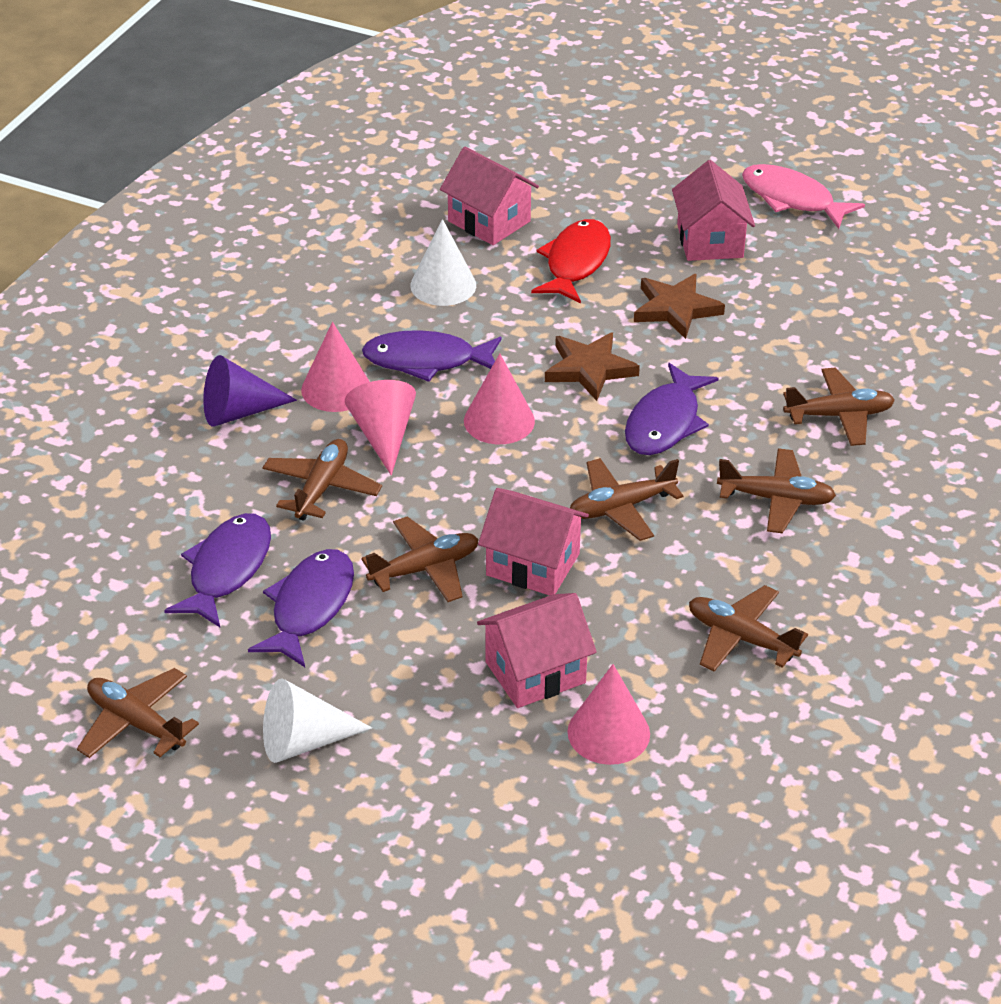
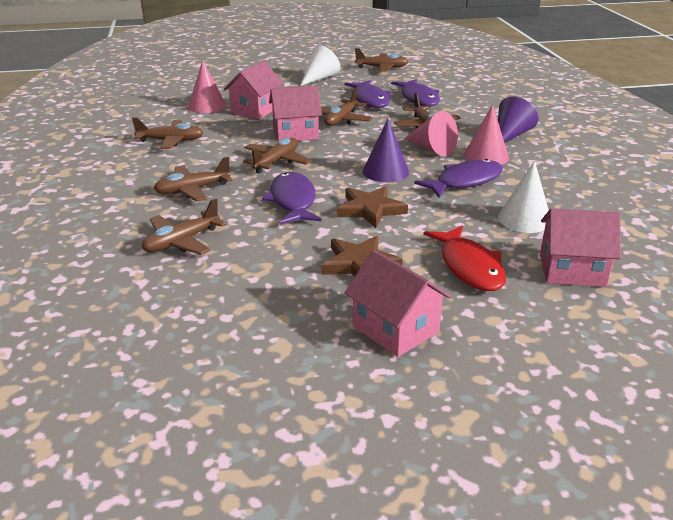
camera: 145 degrees right, 10 degrees down
(499, 421) = (385, 172): pink cone -> purple cone
(792, 199) = (368, 413): pink fish -> none

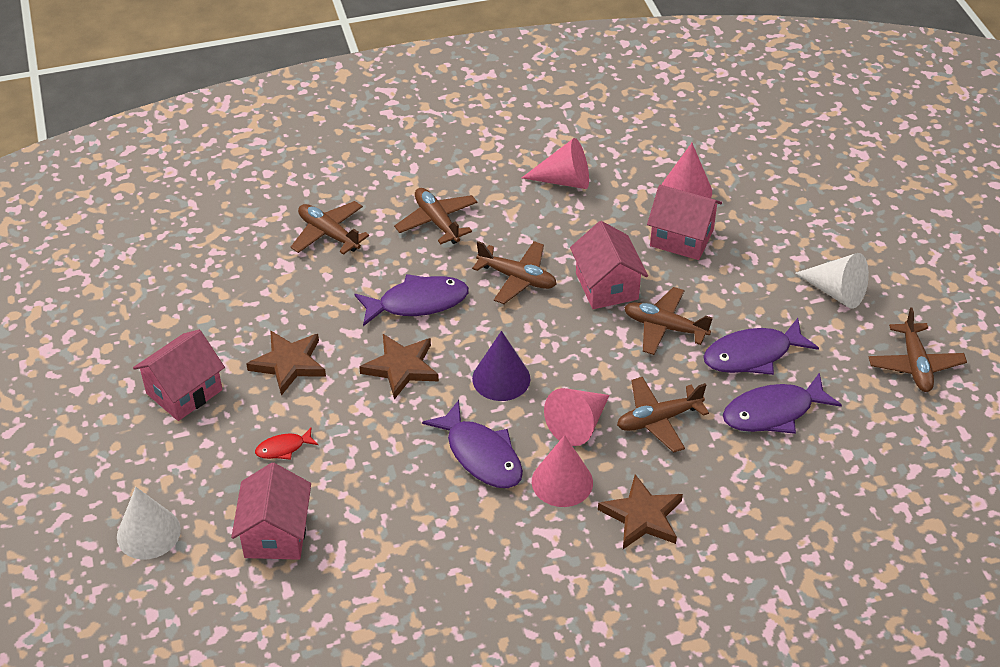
camera: 85 degrees right, 15 degrees up
(171, 141) = (564, 180): brown plane -> pink cone
(469, 267) = (283, 448): red fish -> red fish, size x0.51
(510, 135) = (642, 516): purple cone -> brown star
(524, 219) = (386, 505): white cone -> white cone (148, 533)

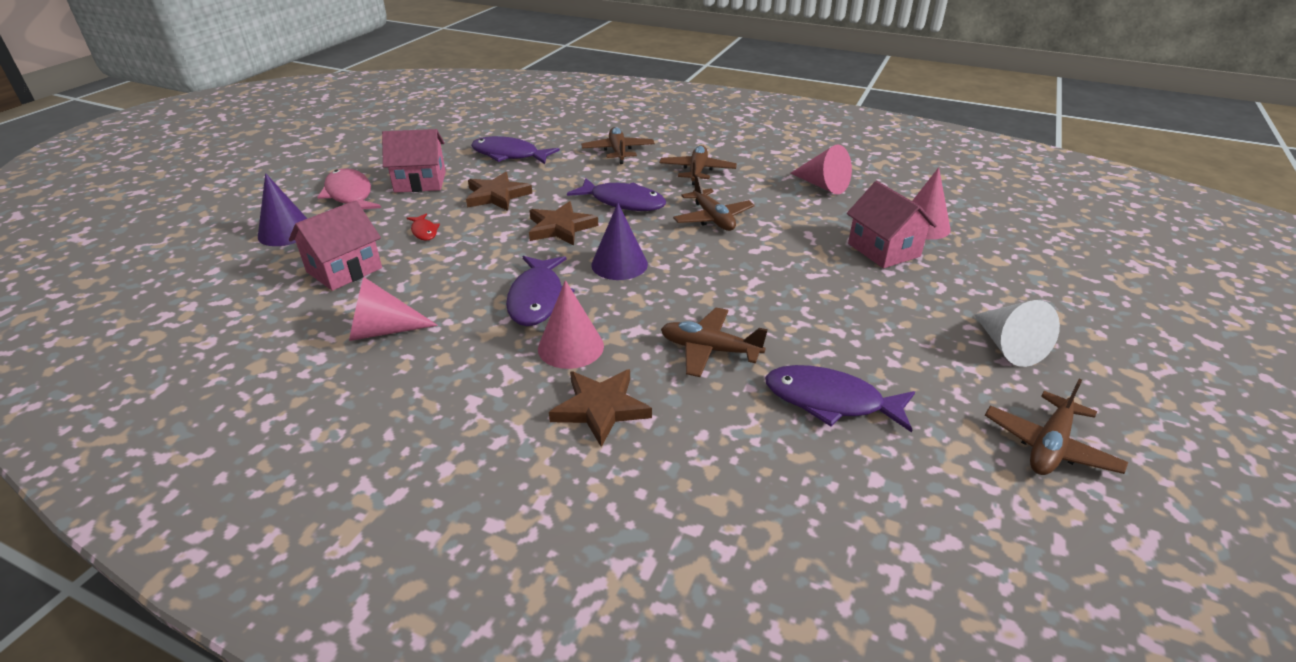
camera: 40 degrees right, 10 degrees down
(137, 452) = (350, 195): none -> pink fish
(148, 533) = (286, 232): white cone -> purple cone
(283, 448) = (424, 231): red fish -> red fish turned 135 degrees counterclockwise
(578, 424) = (637, 318): pink cone -> pink cone (383, 331)
(607, 286) = (778, 250): pink house -> none
(664, 327) = (796, 295): brown plane -> none
(752, 355) = (860, 350): purple fish -> purple fish (509, 155)

